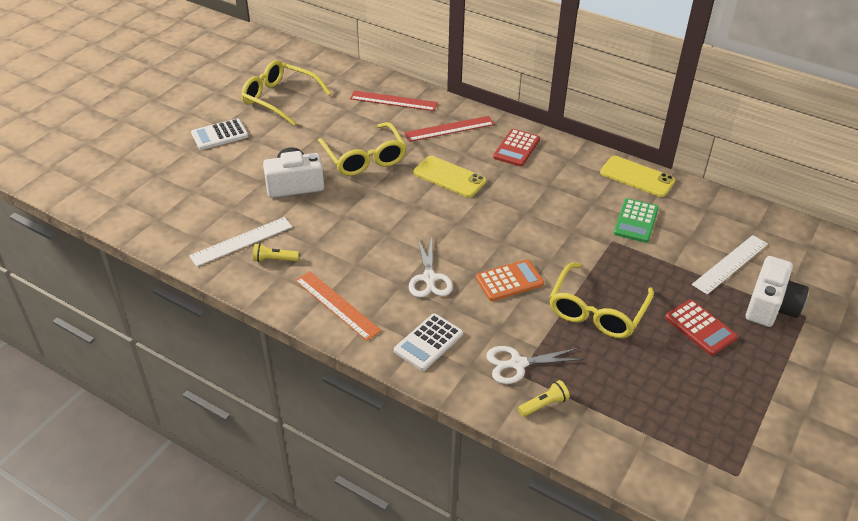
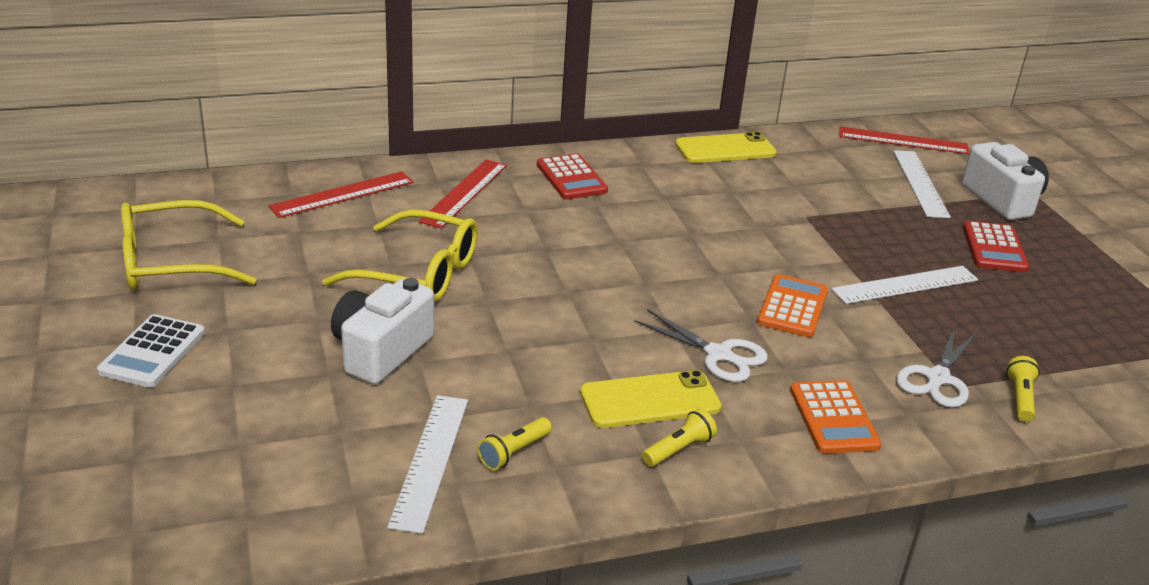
camera: 50 degrees left, 10 degrees down
(337, 305) = (679, 449): orange ruler -> yellow flashlight
(428, 342) = (833, 418): white calculator -> orange calculator
(449, 177) = (553, 241): yellow phone -> yellow phone (650, 400)
(597, 310) = (905, 285): yellow glasses -> white ruler
(636, 221) = (793, 188): green calculator -> none
(700, 328) = (994, 248): red calculator -> red calculator turned 90 degrees clockwise
(775, 233) = (903, 141): none -> red ruler

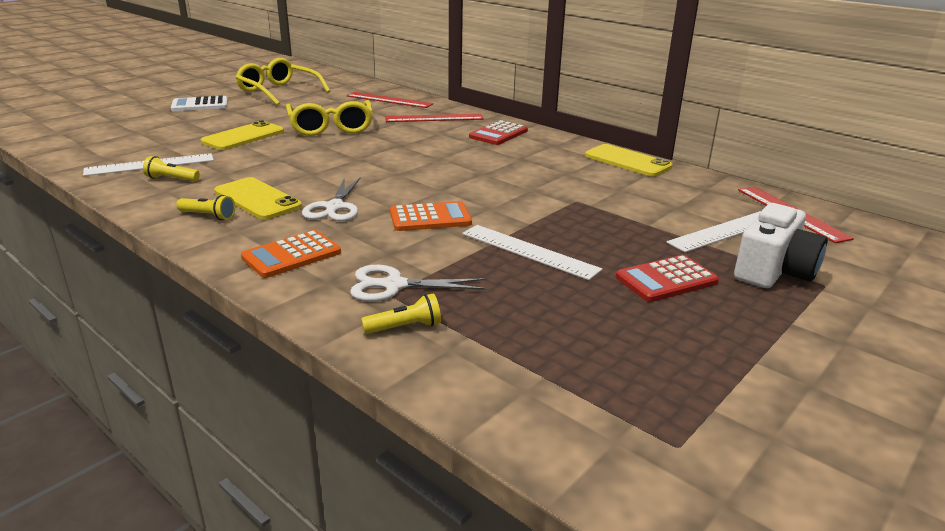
camera: 60 degrees right, 5 degrees down
(381, 351) = (243, 136): white camera -> yellow phone

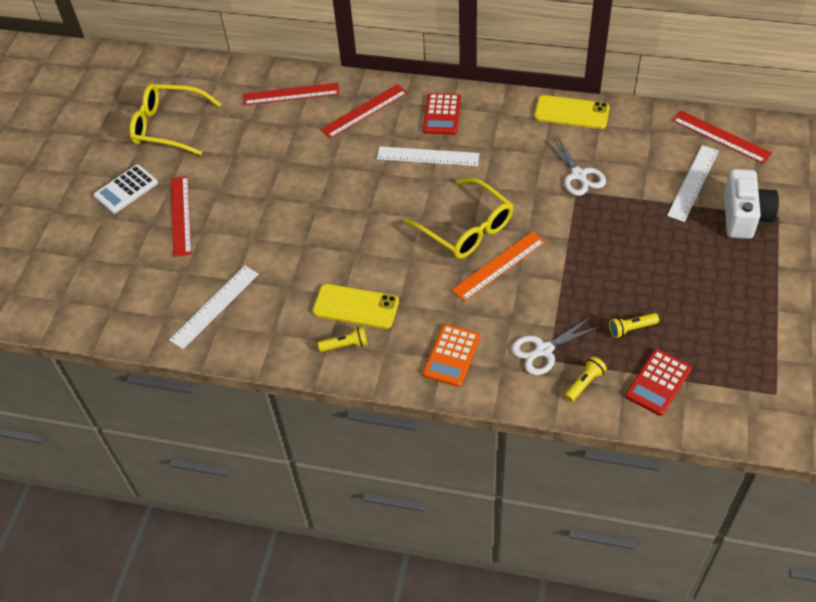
camera: 25 degrees left, 25 degrees up
(171, 179) = (258, 316): yellow flashlight -> yellow flashlight (631, 329)
(213, 123) = (180, 215): none -> red ruler
(243, 136) = (236, 225): yellow phone -> none
(331, 127) = (293, 171): yellow glasses -> yellow glasses (466, 228)
(334, 207) = (422, 288): white scissors -> white scissors (579, 175)
(430, 218) = (499, 266): orange calculator -> orange ruler
(529, 251) = (593, 271): white ruler -> white ruler (428, 156)
(666, 280) = (691, 258): red calculator -> red calculator (658, 382)

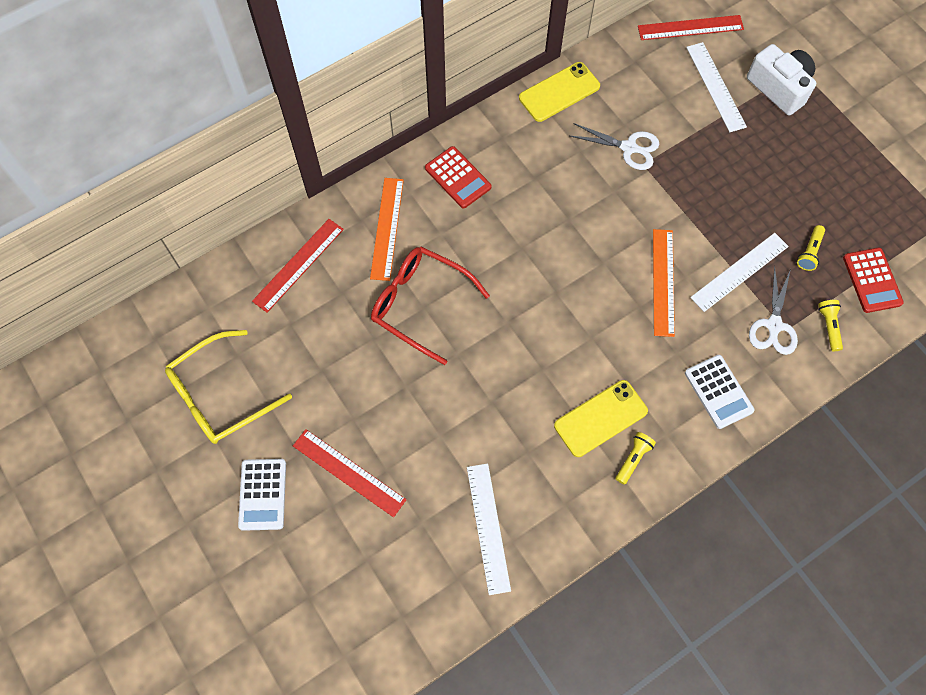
camera: 50 degrees left, 15 degrees up
(331, 164) = (421, 304): none -> red glasses
(364, 111) = (387, 228): red ruler -> orange ruler
(428, 156) = (493, 228): white ruler -> white ruler (739, 271)
(452, 355) = (718, 392): orange calculator -> white calculator
(466, 228) = (600, 270): yellow glasses -> none

